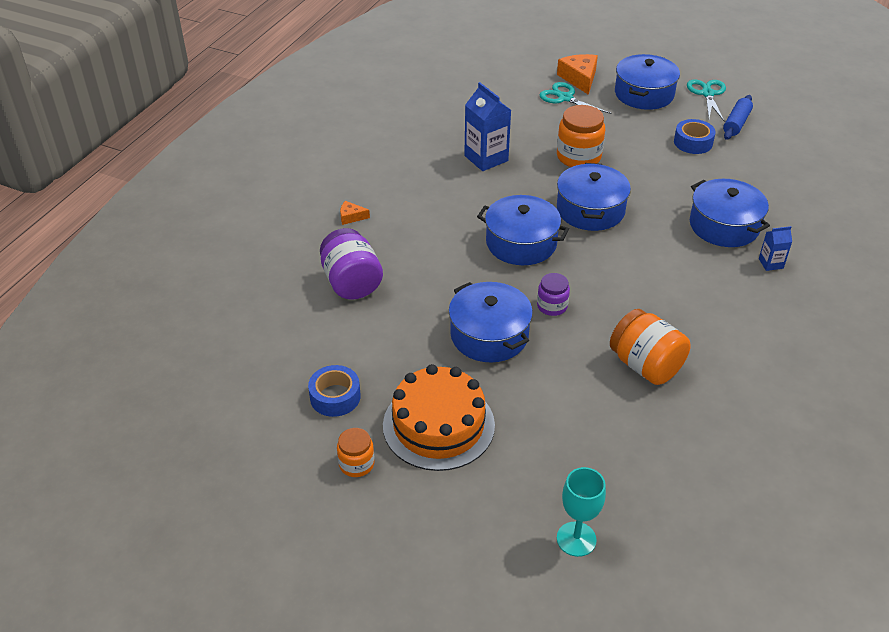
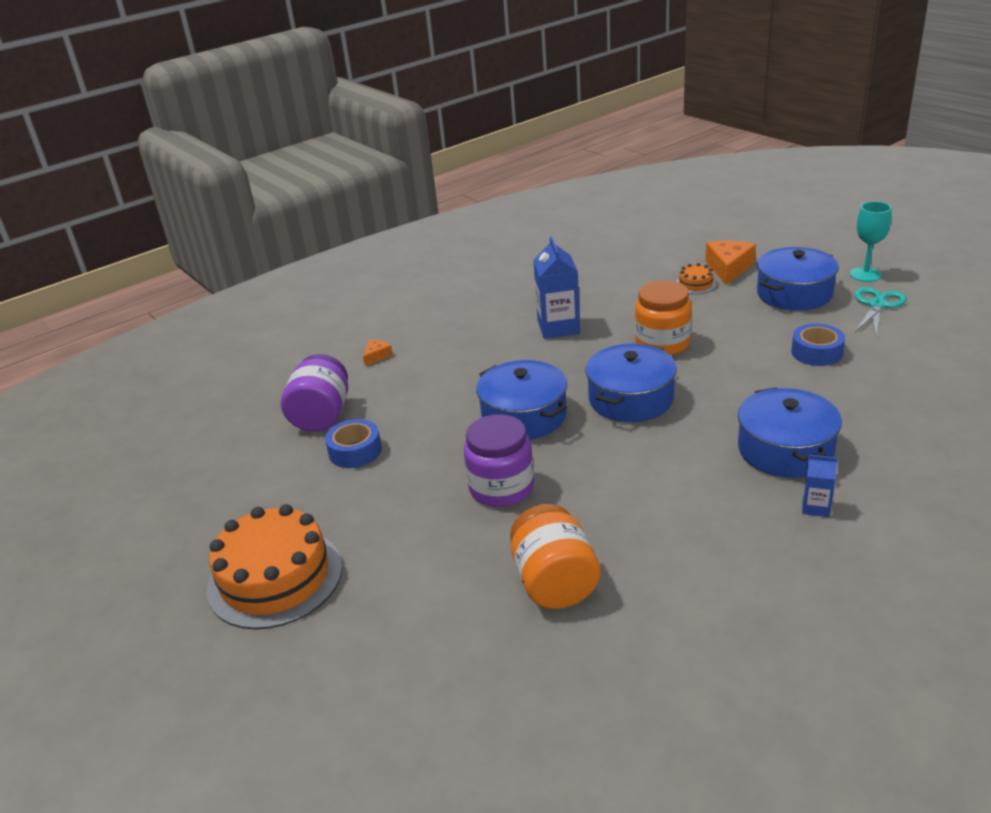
camera: 30 degrees right, 10 degrees down
(335, 397) = (207, 519): blue tape -> blue tape (355, 451)
(351, 217) = (377, 356): orange cheese -> orange cheese turned 90 degrees clockwise
(356, 464) = (164, 591): orange jar -> none
(489, 335) = (408, 500): blue pot -> none
(552, 306) = (501, 488): purple jar -> purple jar, size x1.72
(565, 98) = (695, 284): turquoise scissors -> orange cake
(576, 539) = (302, 757): turquoise goblet -> turquoise goblet (865, 274)
(736, 123) = (891, 342): blue rolling pin -> none

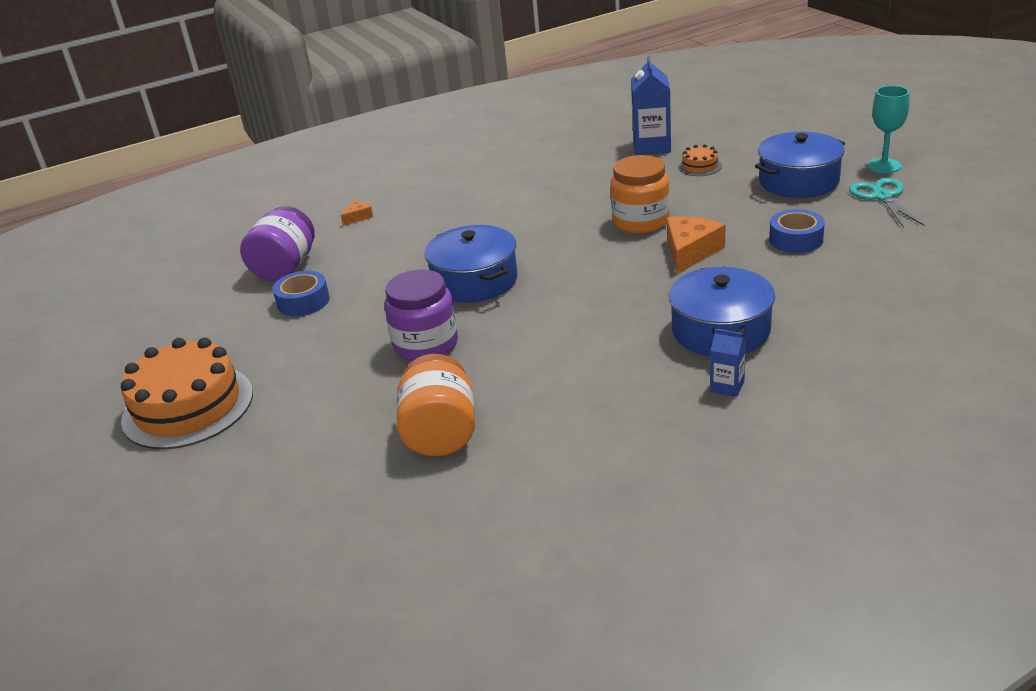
camera: 10 degrees right, 0 degrees up
(558, 327) = (543, 200): blue carton -> blue carton (651, 146)
(631, 399) = (586, 272): blue pot -> none
(728, 268) = (741, 152): orange cheese -> orange cheese (690, 251)
(877, 305) = (882, 197): turquoise scissors -> turquoise scissors turned 45 degrees counterclockwise

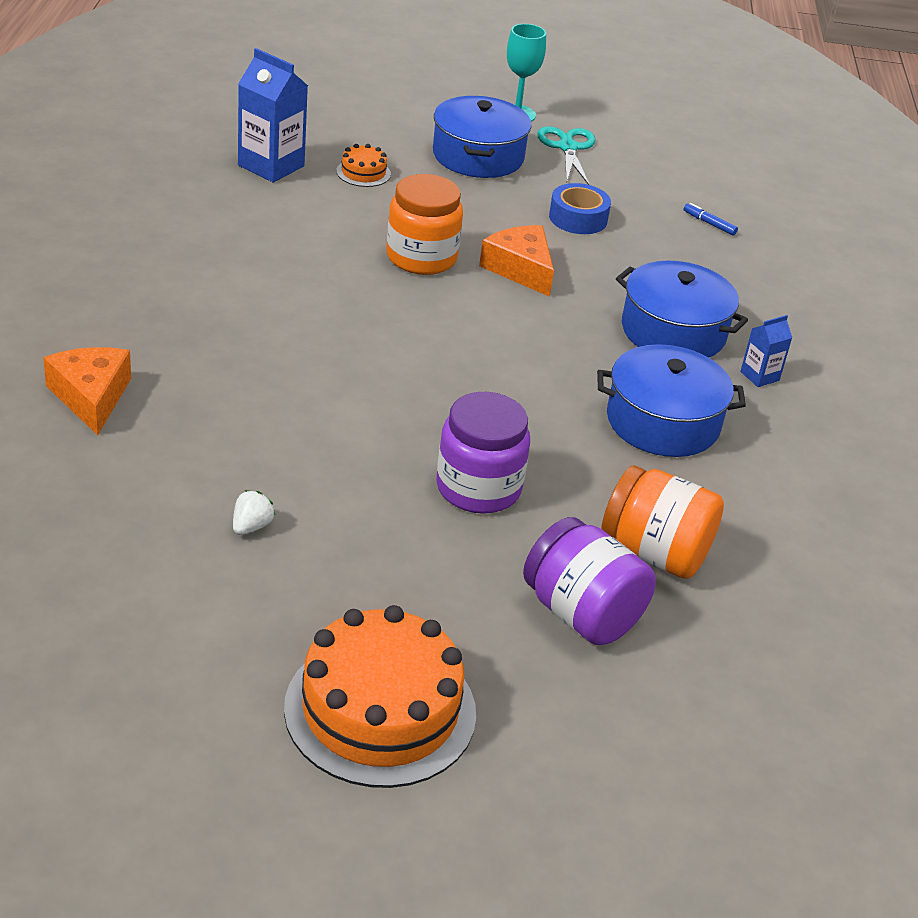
camera: 65 degrees left, 5 degrees up
(285, 268) = (136, 504): purple jar -> purple jar (581, 613)
(303, 301) = (251, 526): blue tape -> white strawberry
(358, 217) = (91, 396): orange cheese -> orange cheese, size x1.92
(475, 281) = (389, 398): blue pot -> blue pot (663, 422)
(882, 197) = (567, 147): turquoise scissors -> turquoise scissors turned 60 degrees clockwise
(902, 281) = (709, 223): none -> blue marker

